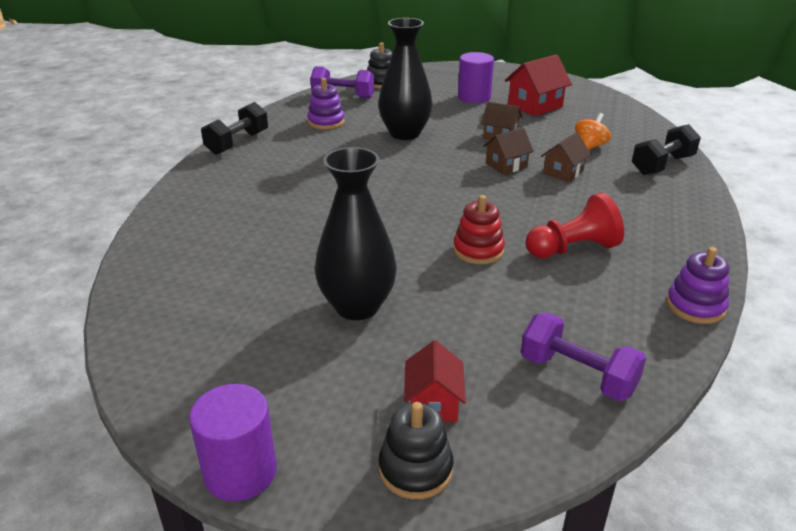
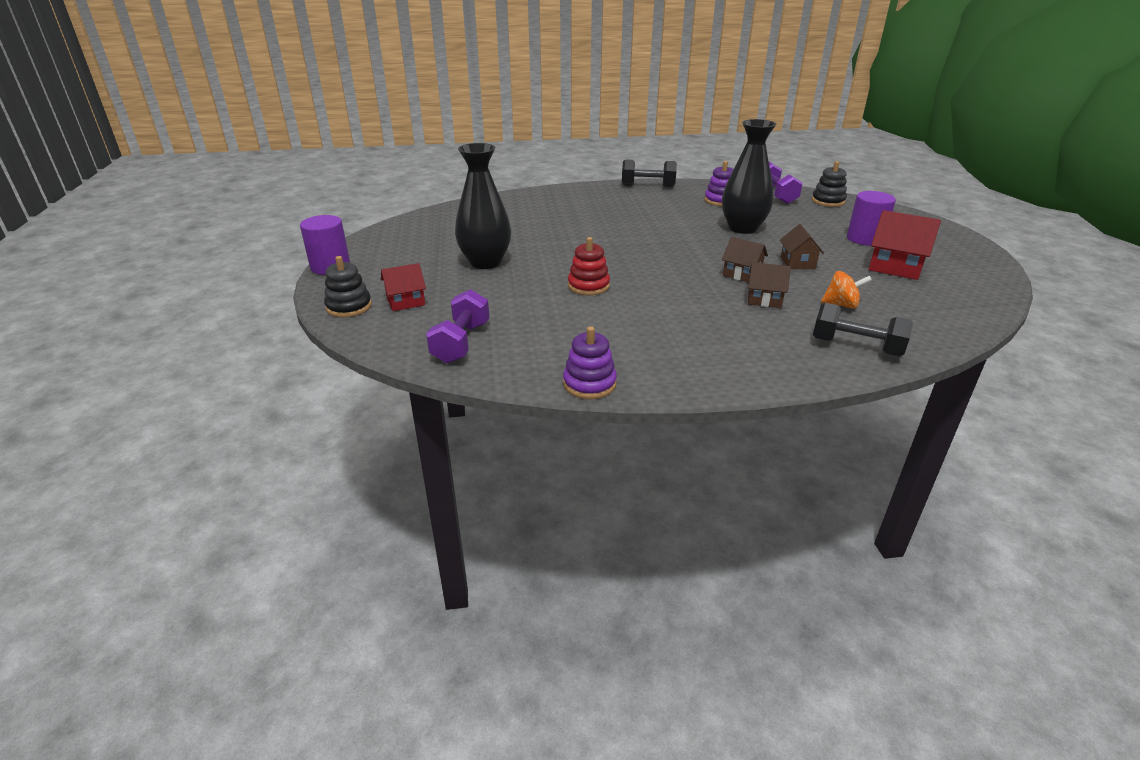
camera: 65 degrees right, 0 degrees up
(572, 249) = (628, 321): red pawn -> none

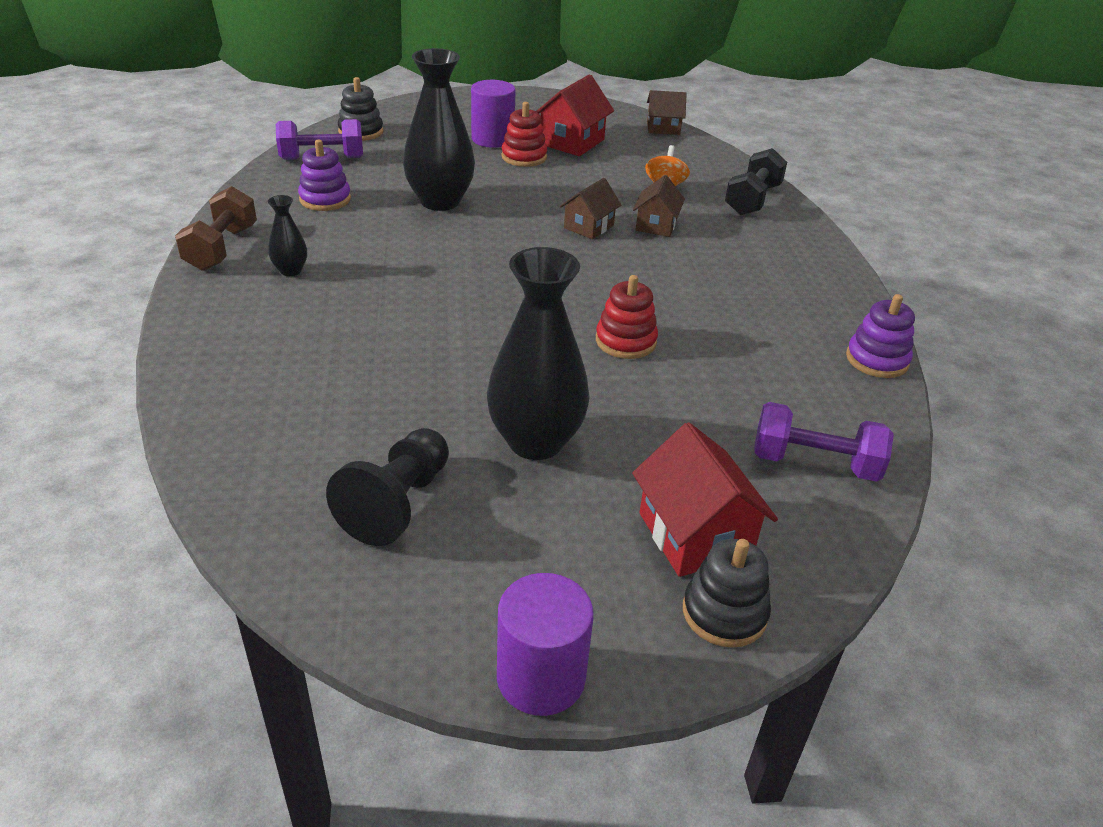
camera: 90 degrees left, 5 degrees up
(406, 301) = (694, 534): red house -> red house, size x1.54
(442, 236) = (397, 503): none -> black pawn
(632, 201) = (290, 270): none -> black vase
(648, 186) = (221, 248): black dumbbell -> brown dumbbell
(797, 263) = (557, 188): brown house -> brown house (663, 128)
(843, 250) = (524, 157): none -> red stacking toy

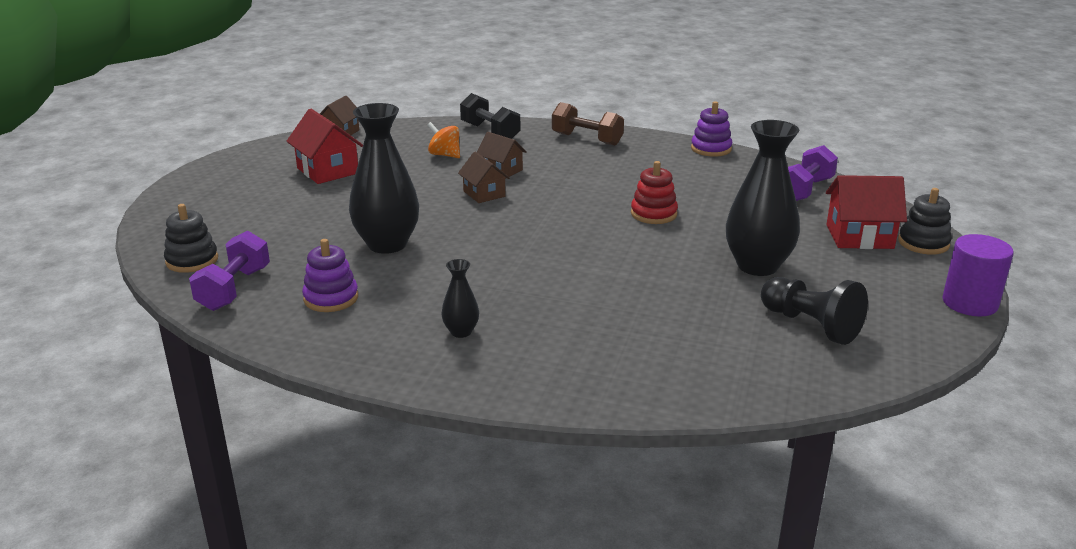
camera: 65 degrees left, 10 degrees down
(221, 248) = (388, 365): brown dumbbell -> brown dumbbell (587, 139)
(492, 139) = (284, 201): purple cylinder -> none
(524, 157) = (336, 195): red stacking toy -> none

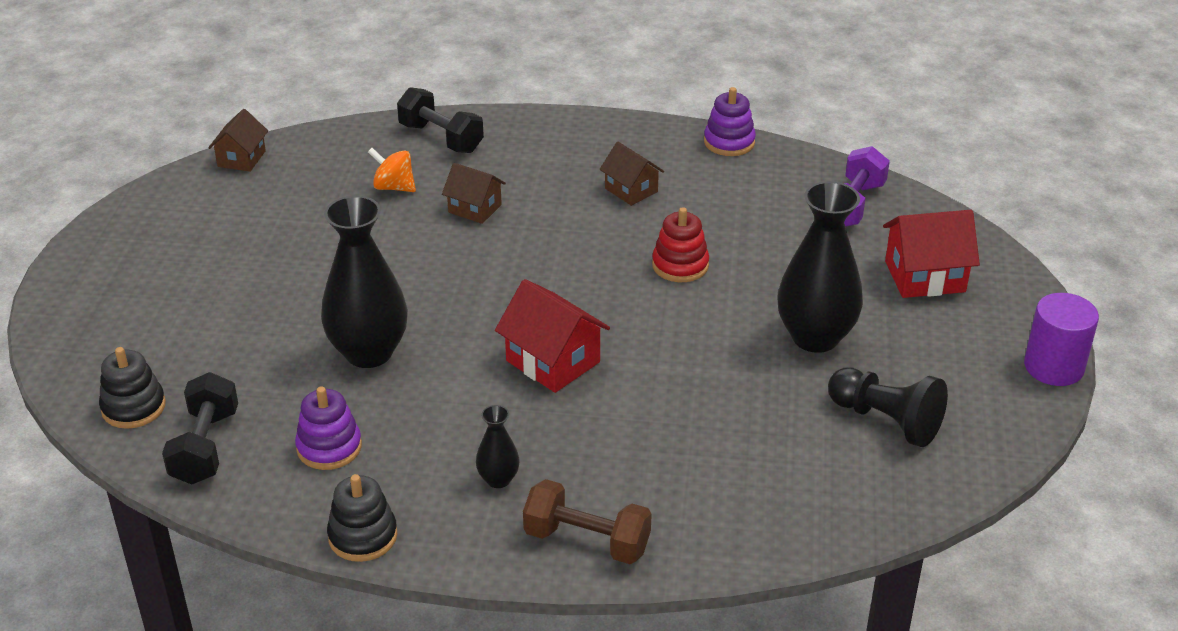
camera: 10 degrees left, 10 degrees up
(234, 289) = (205, 447): purple dumbbell -> black dumbbell
(327, 171) = (249, 232): red house -> red house (552, 361)
(484, 194) = (464, 253): brown house -> brown house (631, 190)
(587, 139) = (569, 140): brown dumbbell -> brown dumbbell (587, 541)
(923, 243) = (997, 279): black stacking toy -> black stacking toy (363, 536)

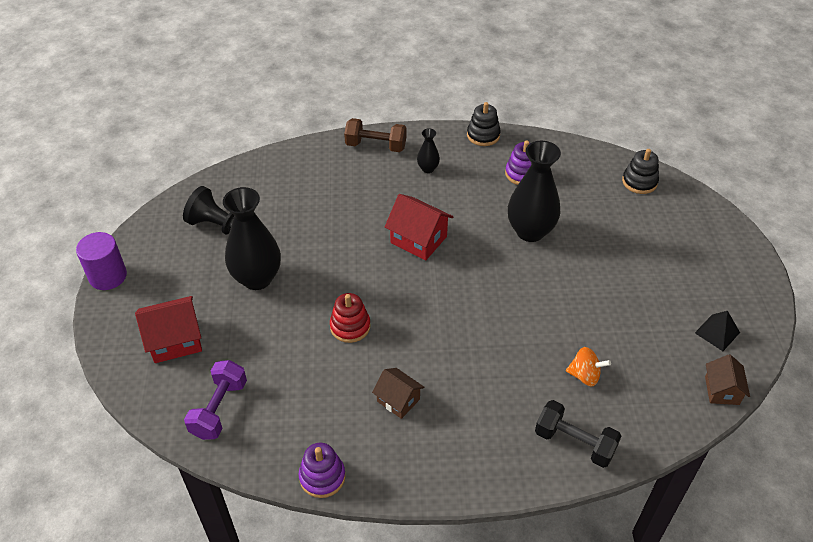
camera: 170 degrees right, 10 degrees up
(196, 207) = (717, 332): none -> black pyramid
(205, 447) = (586, 166): black dumbbell -> none
(475, 208) = (513, 361): brown house -> none

